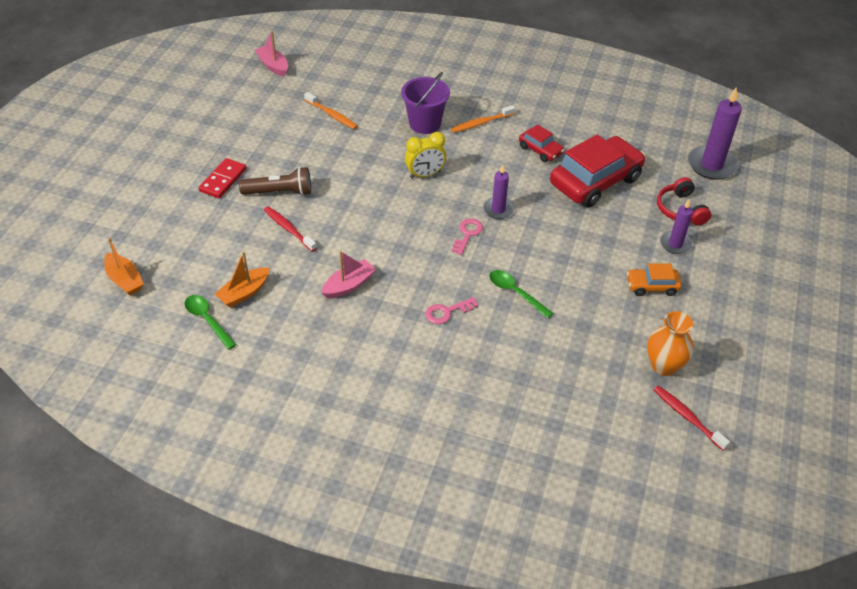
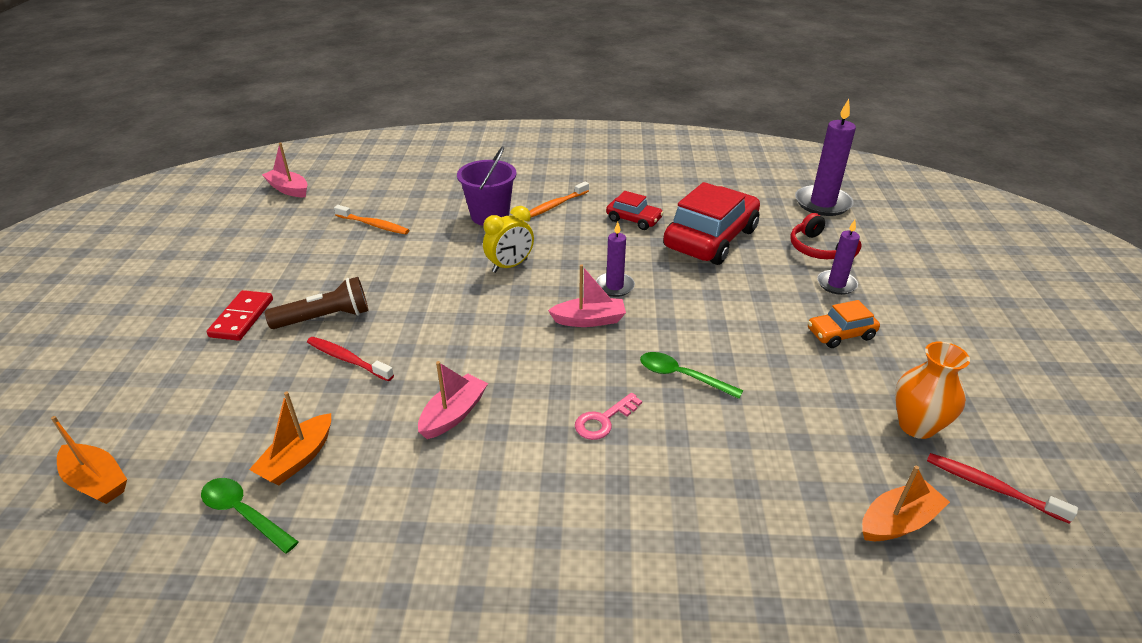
camera: 15 degrees left, 10 degrees down
(467, 234) = (589, 320): pink key -> pink boat
(609, 422) = (898, 521): none -> orange boat

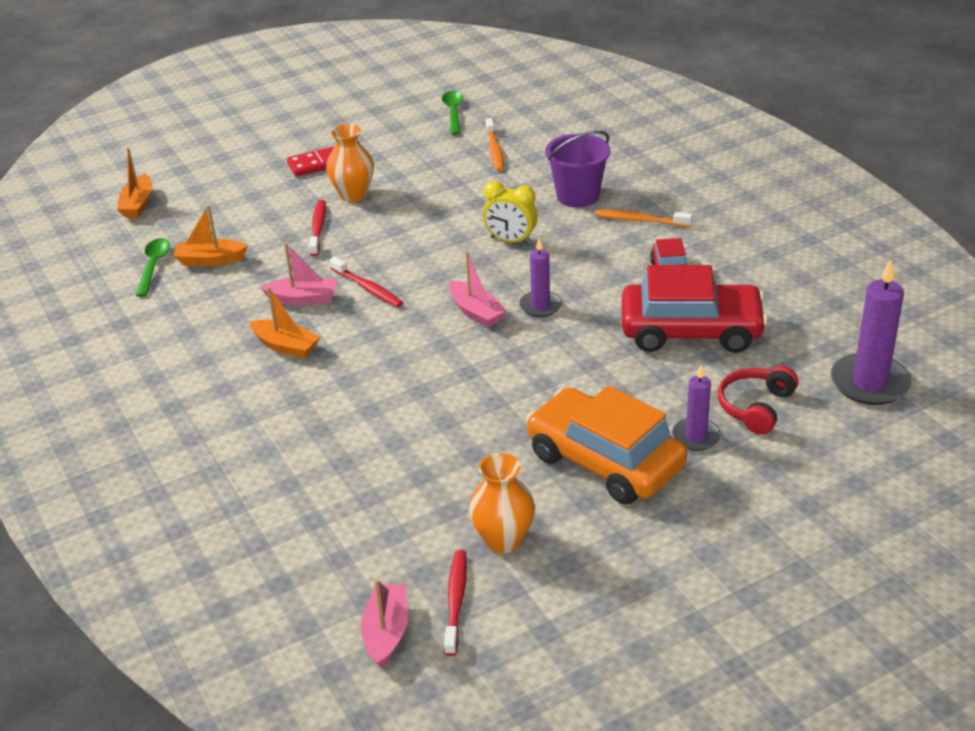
camera: 60 degrees right, 0 degrees up
(288, 189) = (499, 87): pink boat -> pink boat (386, 632)
(325, 318) = (353, 195): brown flashlight -> orange vase
(485, 366) = (368, 288): none -> red toothbrush
(603, 420) = (357, 368): pink key -> none
(681, 376) = (447, 387): green spoon -> green spoon (453, 112)
(840, 334) = (605, 461): orange car -> orange car, size x2.05
(898, 521) = (368, 552): orange boat -> orange boat (285, 346)

